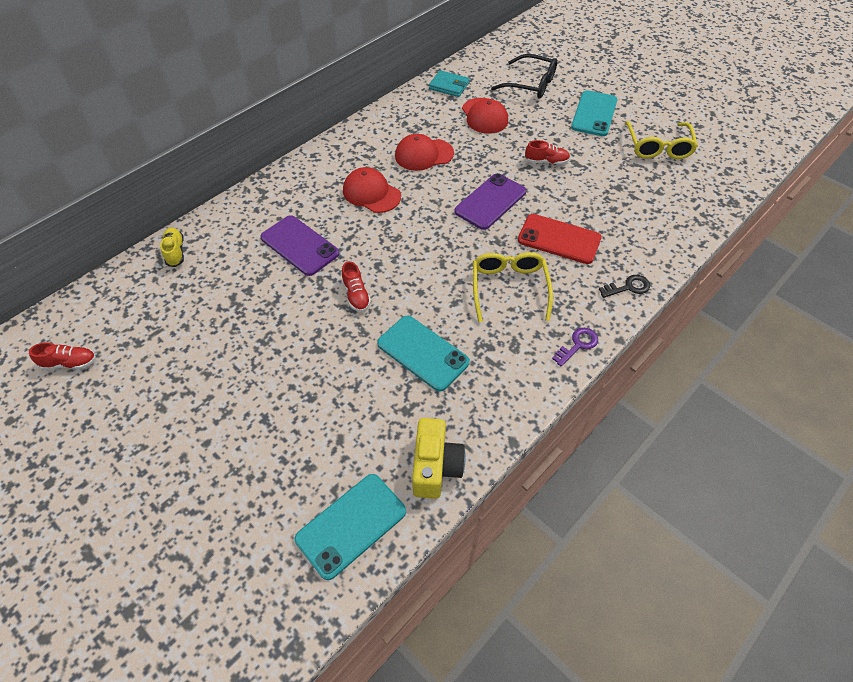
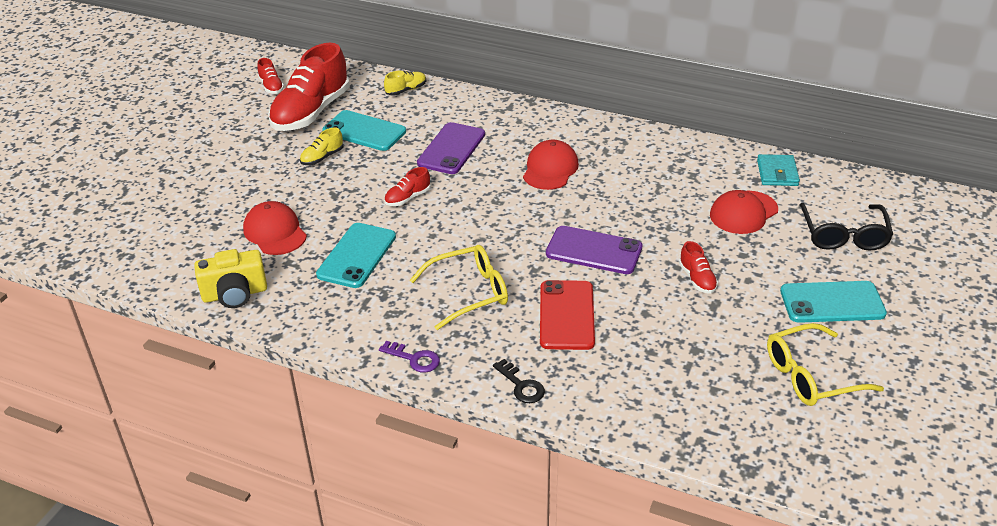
camera: 70 degrees right, 15 degrees down
(154, 337) = (311, 112): none -> red shoe
(246, 345) = (322, 157): none -> yellow shoe
(351, 525) = (168, 262): turquoise phone -> turquoise phone (364, 131)
(424, 154) = (636, 186): red cap -> red cap (275, 232)

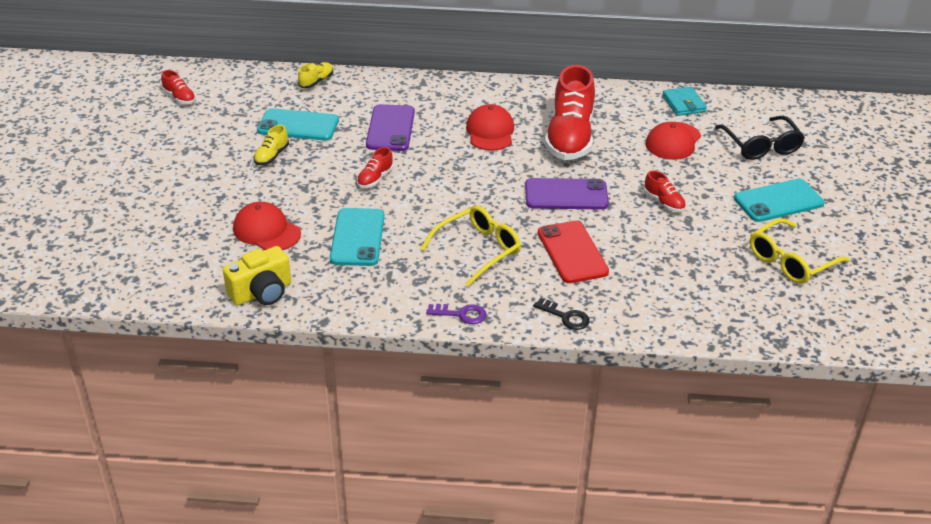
camera: 20 degrees left, 0 degrees up
(311, 112) = (235, 116): red shoe -> red shoe (570, 137)

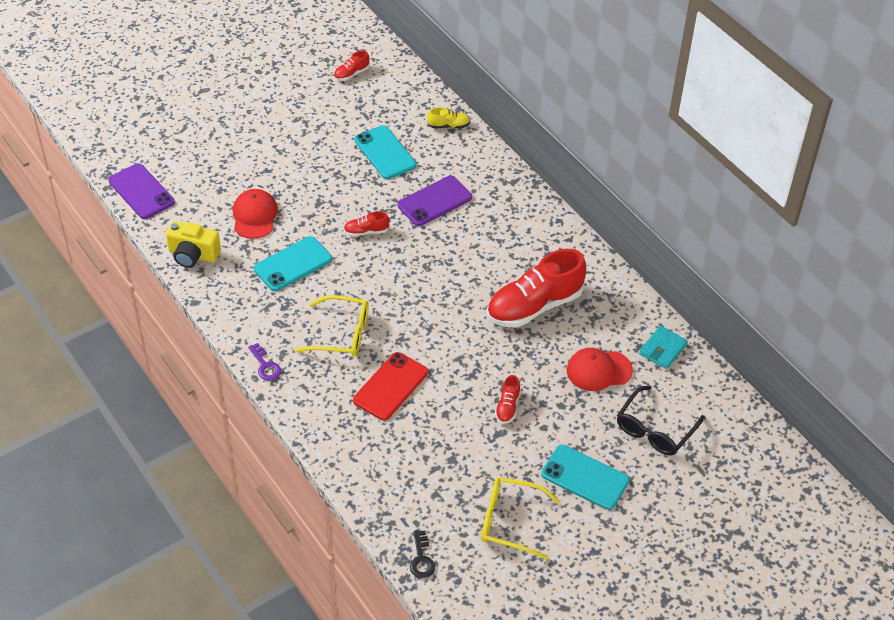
camera: 50 degrees right, 10 degrees up
(179, 98) = (351, 74): red shoe -> red shoe turned 45 degrees clockwise
(271, 156) = (336, 163): yellow shoe -> none
(490, 132) = (491, 257): red cap -> none
(566, 195) = (457, 345): purple phone -> purple phone (141, 192)
(566, 317) = (315, 422): black key -> black key (421, 559)

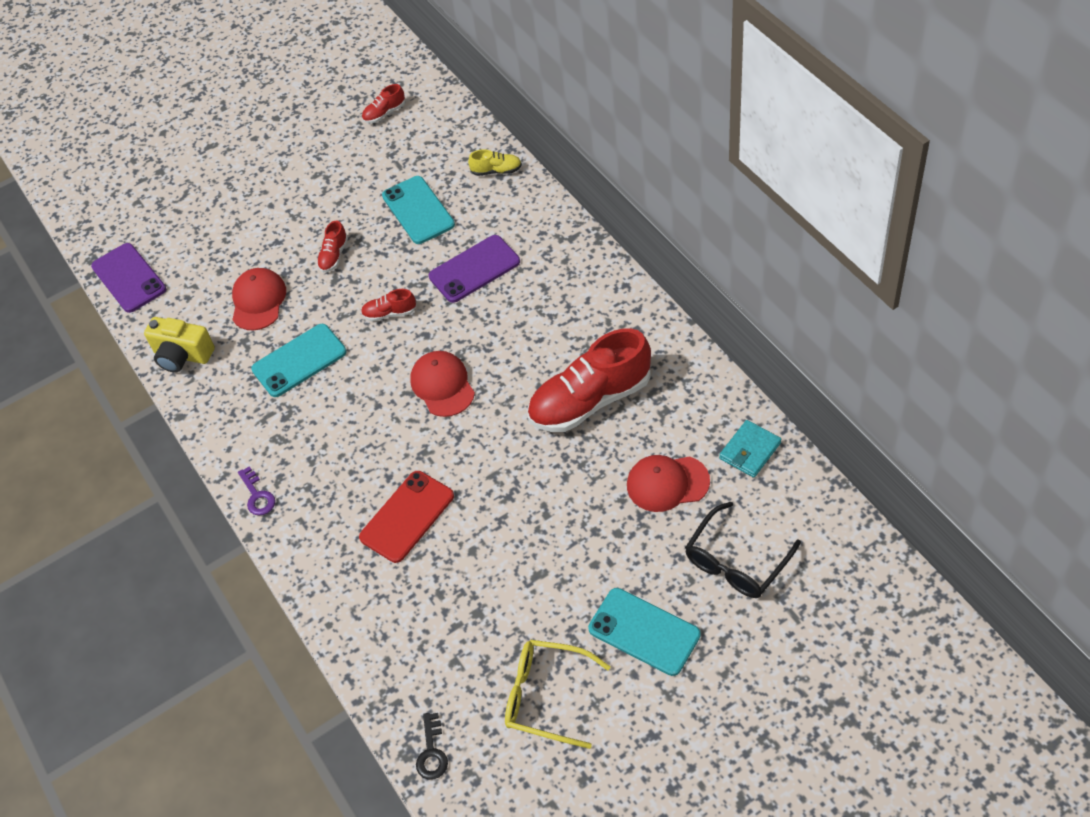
camera: 10 degrees right, 5 degrees up
(341, 334) = (351, 449): yellow glasses -> none
(413, 289) = (442, 385): none -> red cap
(507, 407) = (550, 538): red shoe -> red shoe (334, 255)

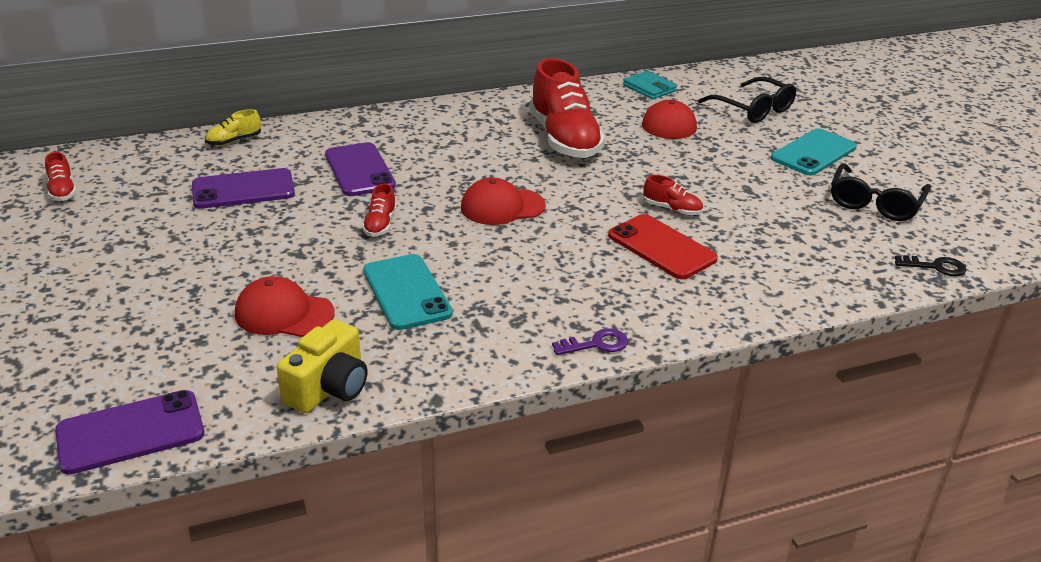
camera: 85 degrees left, 20 degrees down
(334, 255) = (259, 250): red shoe -> red shoe (672, 209)
(418, 210) = (243, 189): turquoise phone -> purple phone
(496, 171) = (234, 141): yellow shoe -> yellow shoe turned 135 degrees counterclockwise
(546, 696) = (875, 203): yellow glasses -> black glasses

